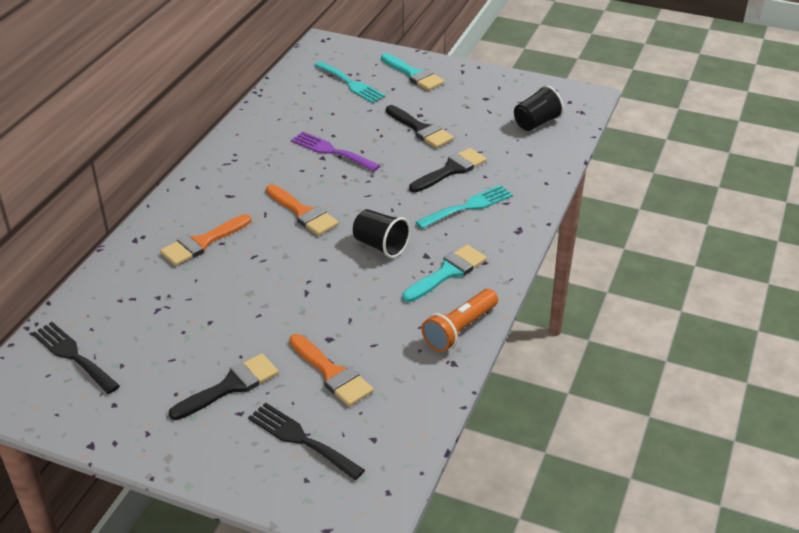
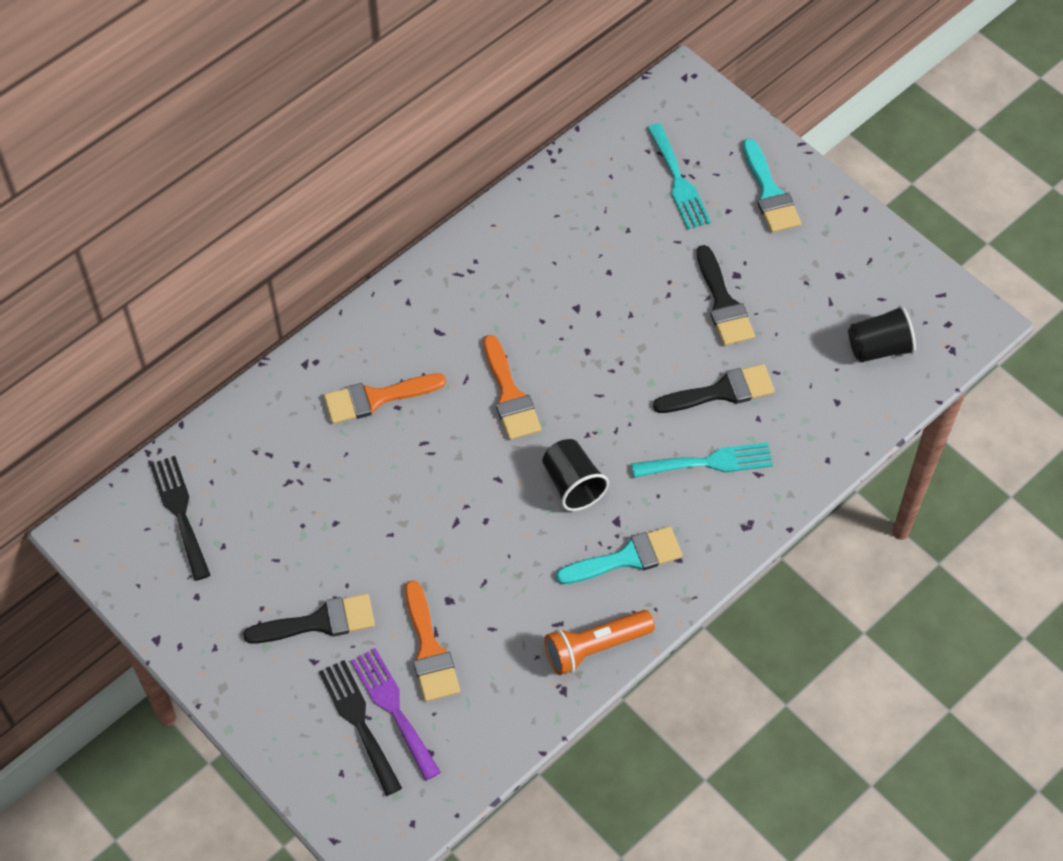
camera: 25 degrees right, 20 degrees up
(331, 151) = (593, 300): purple fork -> purple fork (393, 708)

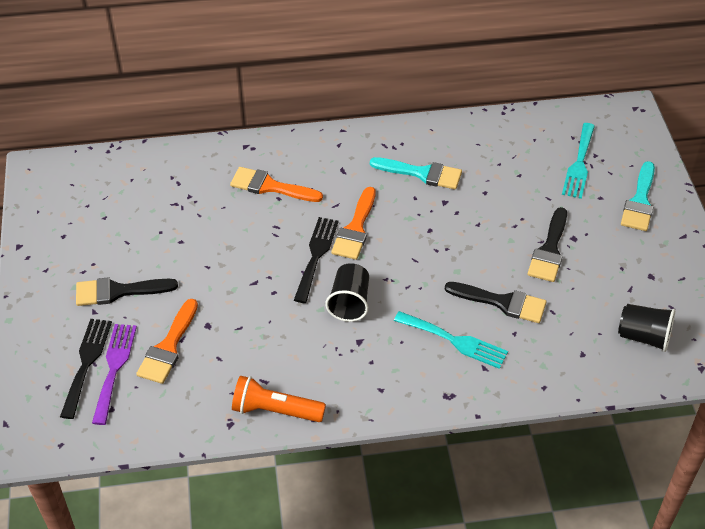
camera: 35 degrees right, 10 degrees down
(180, 512) = (98, 186): black fork -> black fork (316, 255)
(319, 622) = (118, 291): black brush -> black brush turned 150 degrees clockwise
(627, 558) = (346, 368): turquoise brush -> turquoise brush (422, 173)

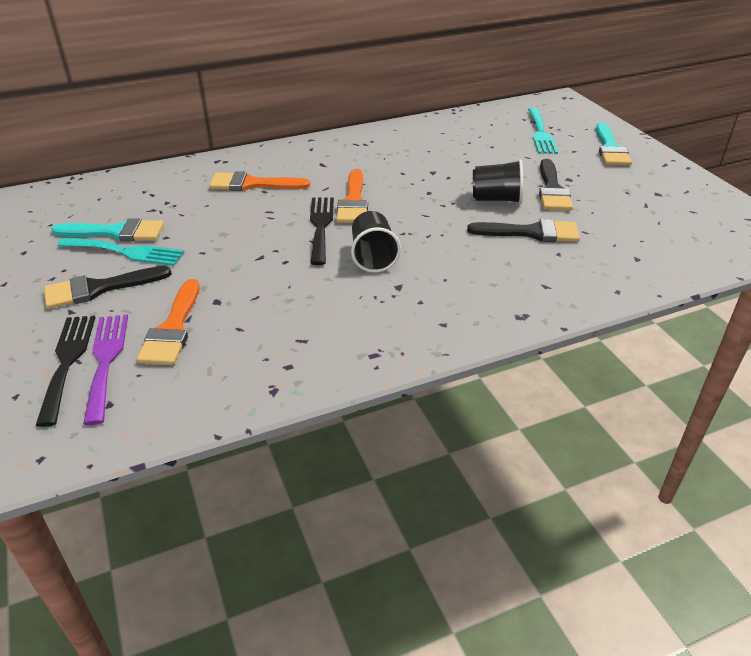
camera: 15 degrees left, 10 degrees down
(275, 410) = (325, 366): orange flashlight -> none
(422, 173) = (401, 157): turquoise brush -> turquoise brush (116, 232)
(455, 341) = (501, 269): turquoise fork -> turquoise fork (126, 252)
(643, 336) = (685, 236): black cup -> black cup (496, 199)

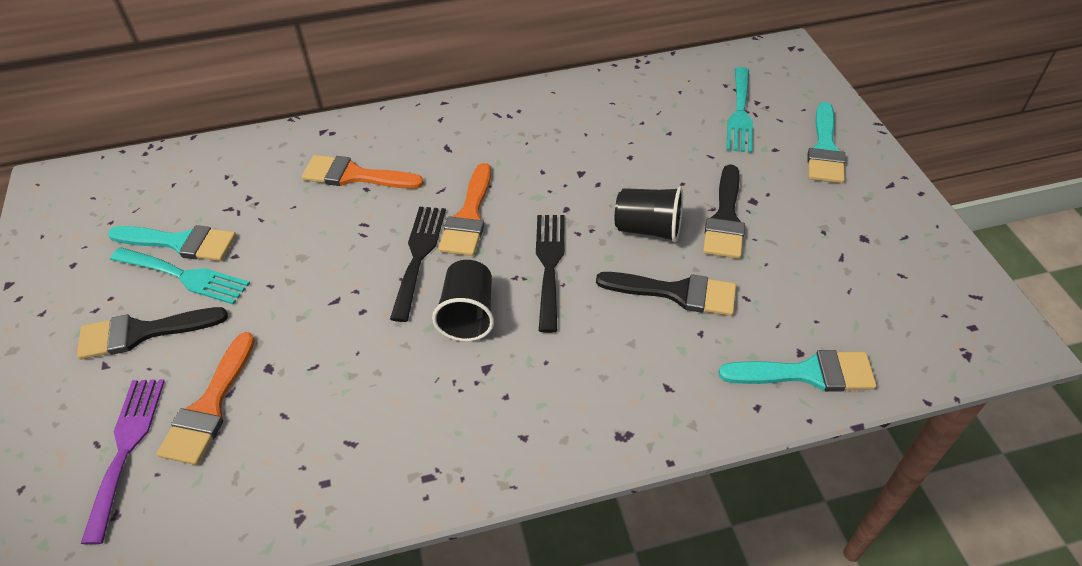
camera: 10 degrees right, 10 degrees up
(67, 362) = (84, 444): black fork -> black fork (549, 265)
(647, 269) = (807, 373): none -> turquoise brush

